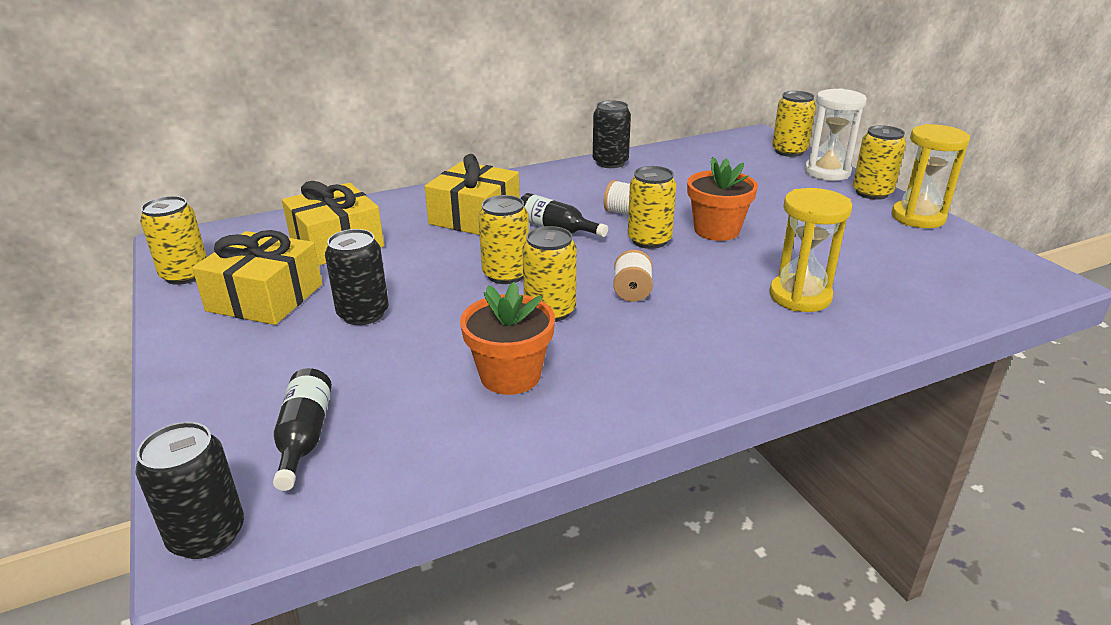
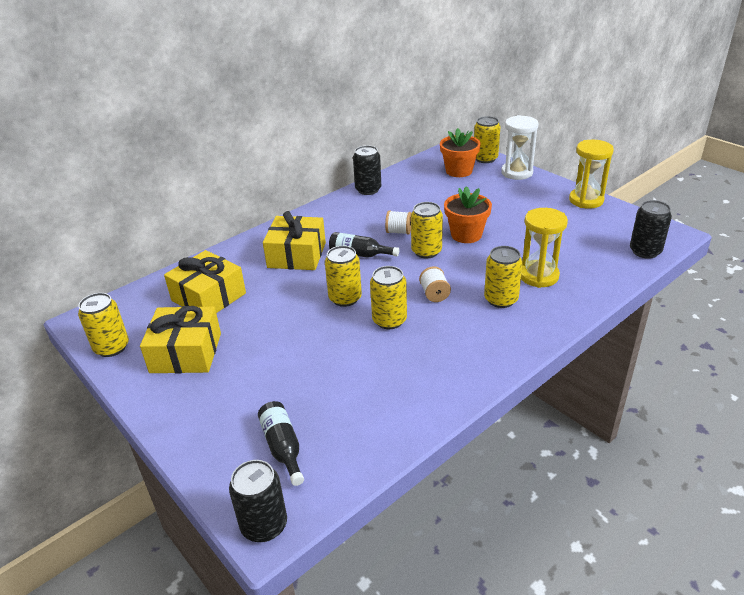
camera: 15 degrees left, 5 degrees up
(363, 314) = (265, 350): black can -> black can (645, 251)
(510, 376) = (389, 373): orange flower pot -> orange flower pot (459, 171)
(872, 193) = (551, 185): yellow can -> yellow can (501, 299)

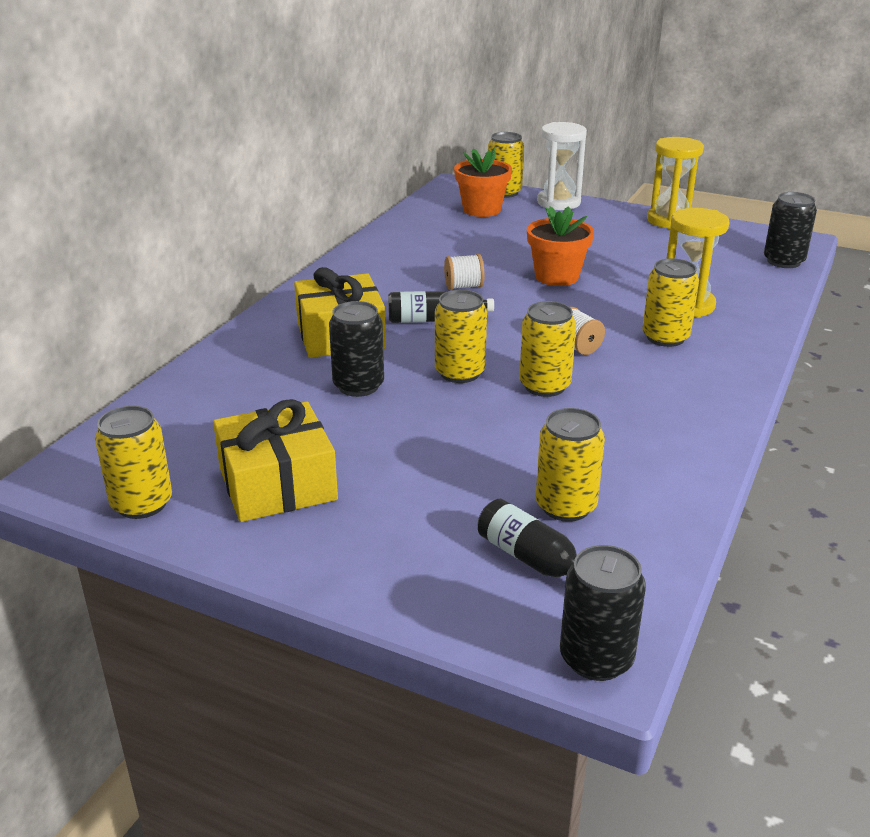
camera: 25 degrees left, 5 degrees down
(208, 297) = (248, 408): yellow gift -> none
(368, 190) = (375, 246): black can -> black can (358, 386)
(426, 251) = (522, 302): yellow can -> yellow can (566, 506)

